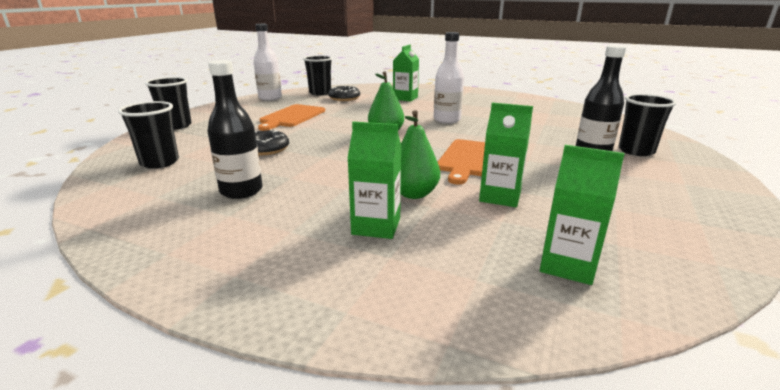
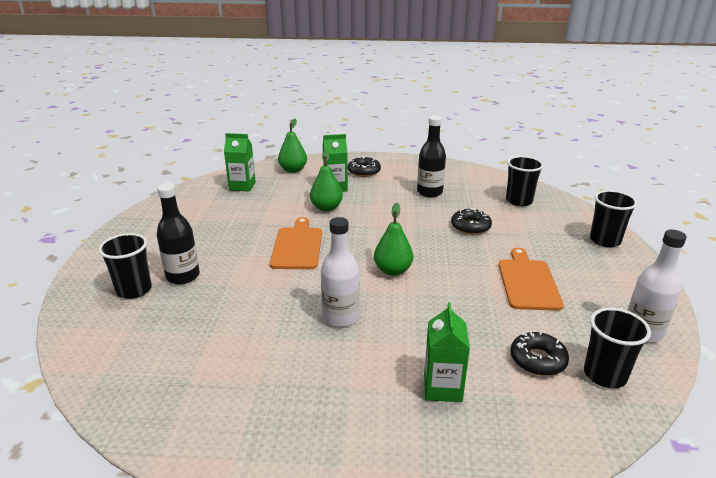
camera: 160 degrees right, 5 degrees up
(289, 254) = (364, 171): none -> black donut
(444, 295) = (293, 170): none -> green pear
(500, 197) = (271, 215): green carton -> none

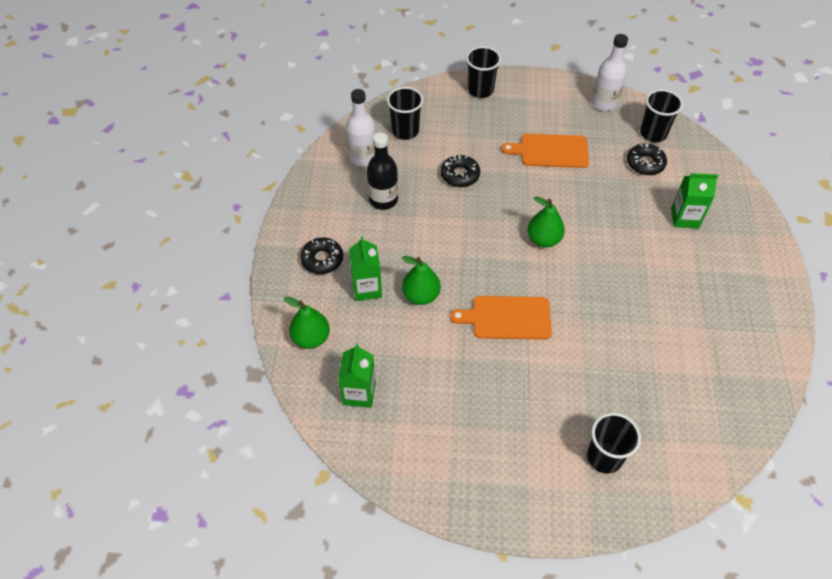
camera: 90 degrees left, 25 degrees up
(183, 276) = (574, 416): black bottle -> none
(340, 317) = (618, 278): white bottle -> white bottle (363, 157)

